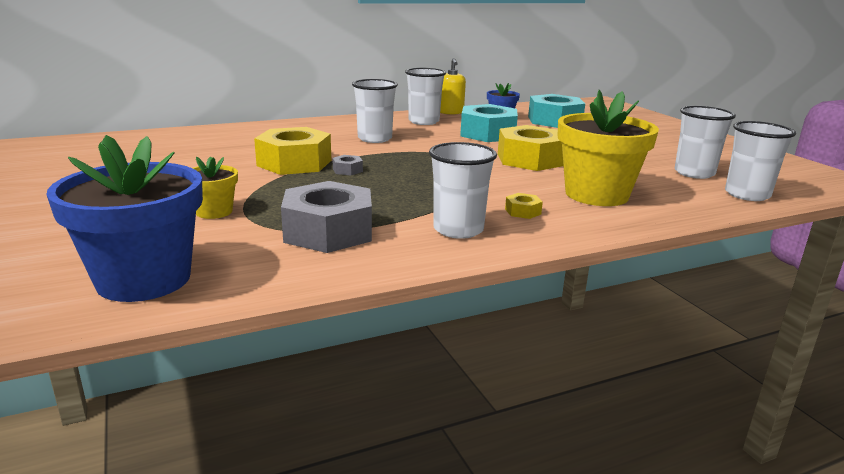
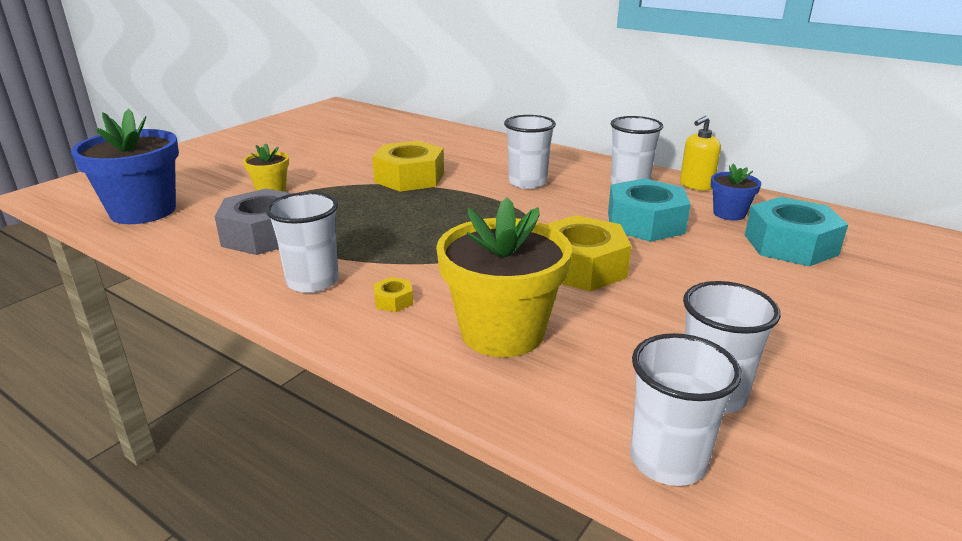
camera: 60 degrees right, 5 degrees up
(347, 170) = (417, 199): grey nut -> none

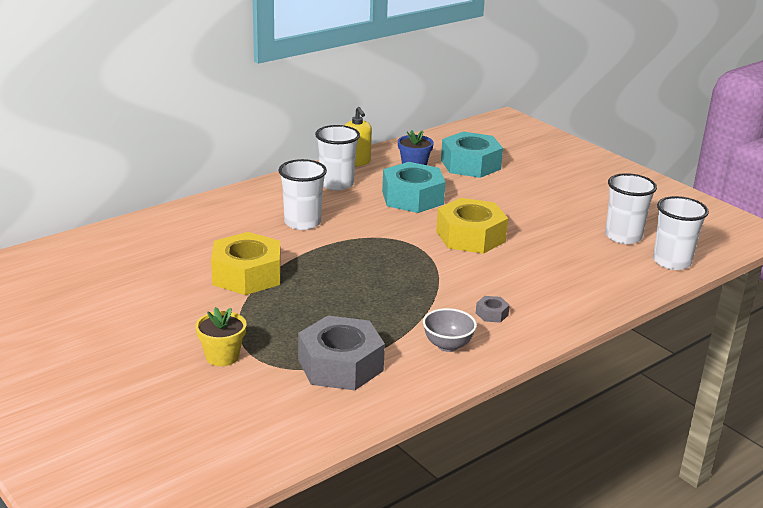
camera: 75 degrees left, 0 degrees up
(143, 211) = (228, 443): blue flower pot -> none
(312, 281) = (447, 345): white cup -> grey bowl
(393, 300) = (491, 314): yellow nut -> grey nut
(502, 332) = (546, 281): yellow flower pot -> none

